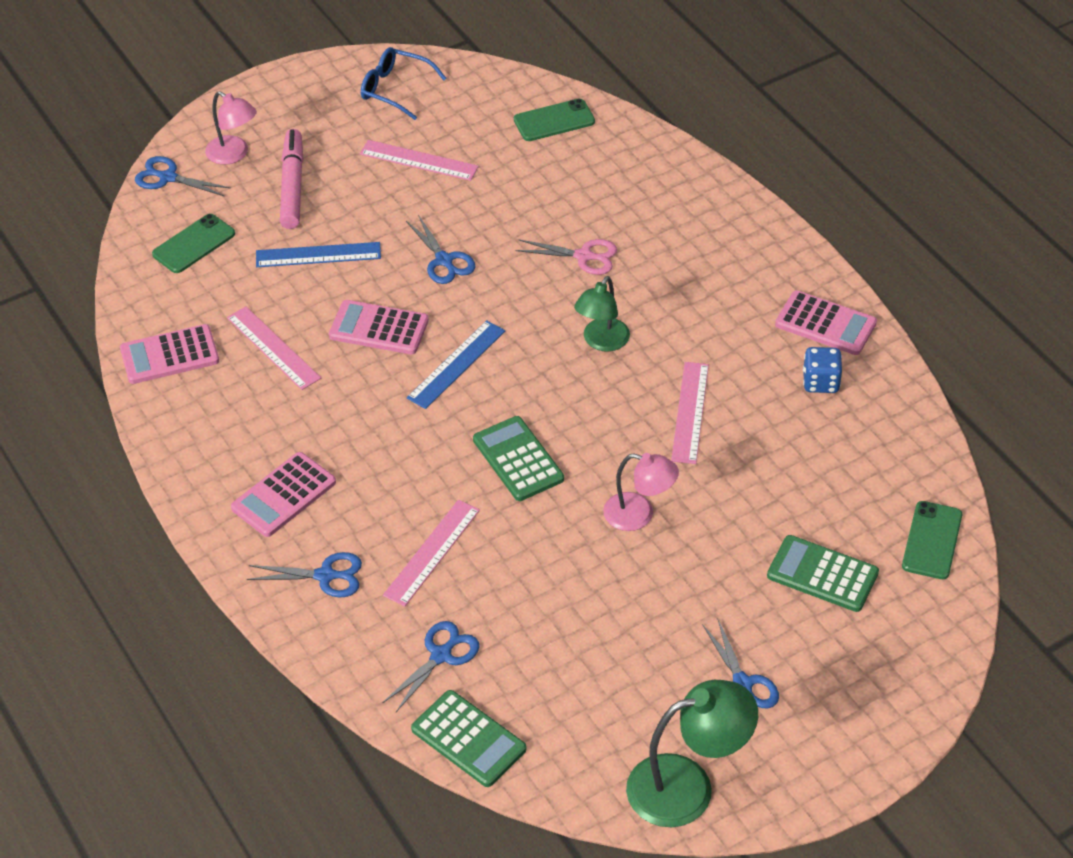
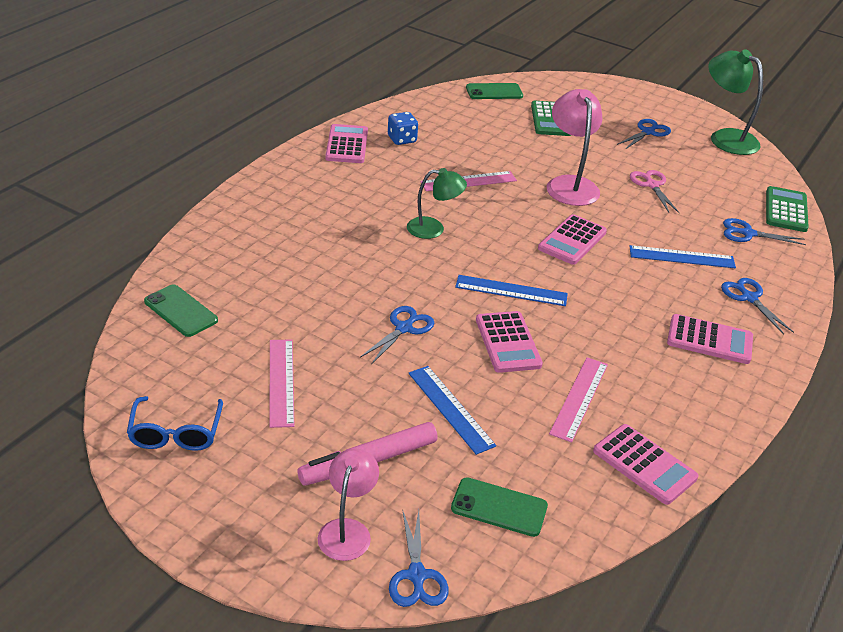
camera: 120 degrees left, 10 degrees down
(432, 552) = (682, 257): pink ruler -> blue ruler
(518, 459) = (572, 240): green calculator -> pink calculator
(584, 256) = (348, 256): pink scissors -> pink scissors (651, 185)
(639, 515) = (570, 184): pink lamp -> pink lamp, size x1.55

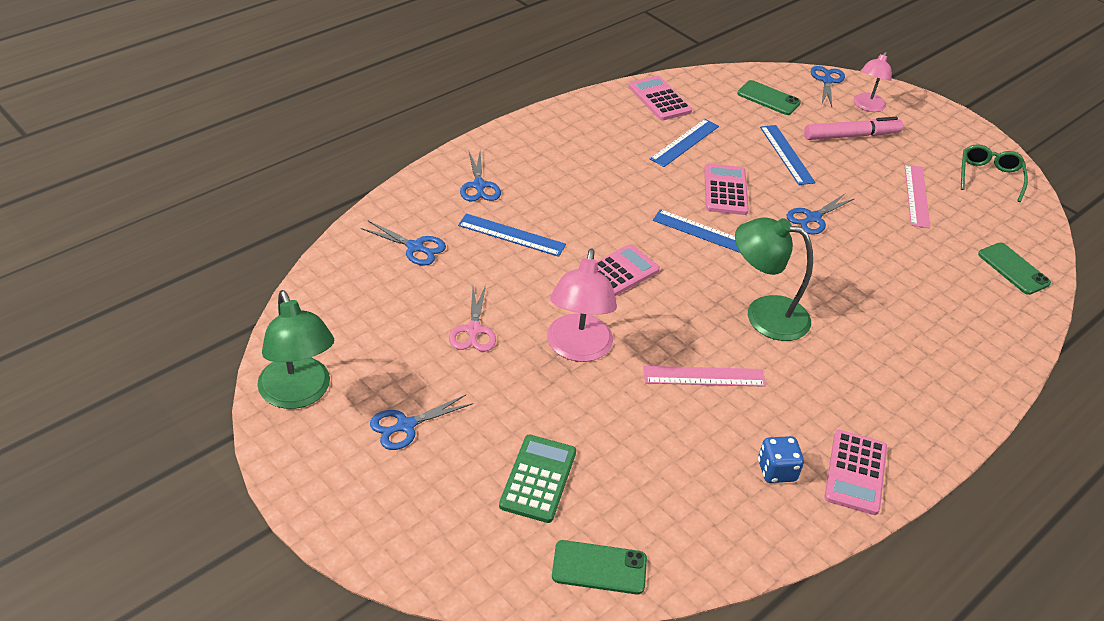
camera: 165 degrees left, 5 degrees up
(176, 433) = (989, 177): blue glasses -> green glasses
(433, 229) = (764, 315): green lamp -> green lamp, size x1.55
(579, 398) = (684, 142): pink ruler -> blue ruler
(709, 340) = (548, 160): pink calculator -> none
(786, 210) = (339, 267): green calculator -> none

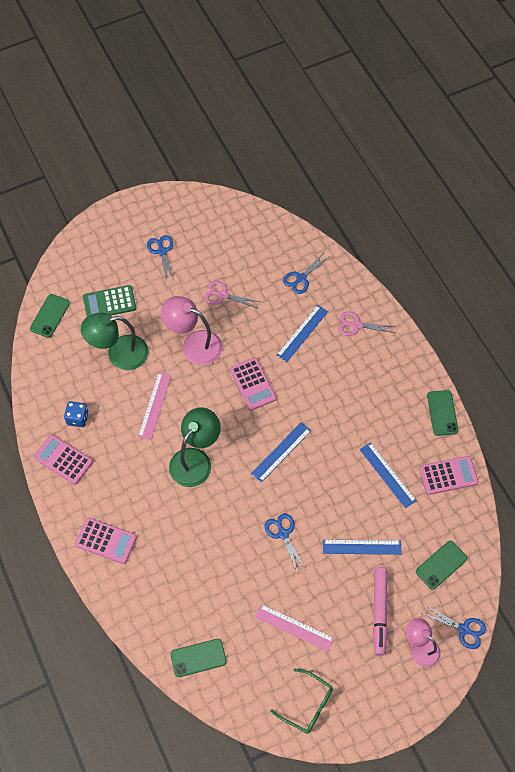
camera: 110 degrees right, 20 degrees up
(299, 394) = (196, 208): green lamp -> green lamp (119, 354)
(479, 186) = (356, 325): blue scissors -> pink scissors
(538, 479) = (109, 303): green calculator -> green calculator turned 135 degrees clockwise
(580, 107) = (442, 413): none -> green phone
(725, 190) = (325, 483): pink calculator -> pink calculator (106, 541)

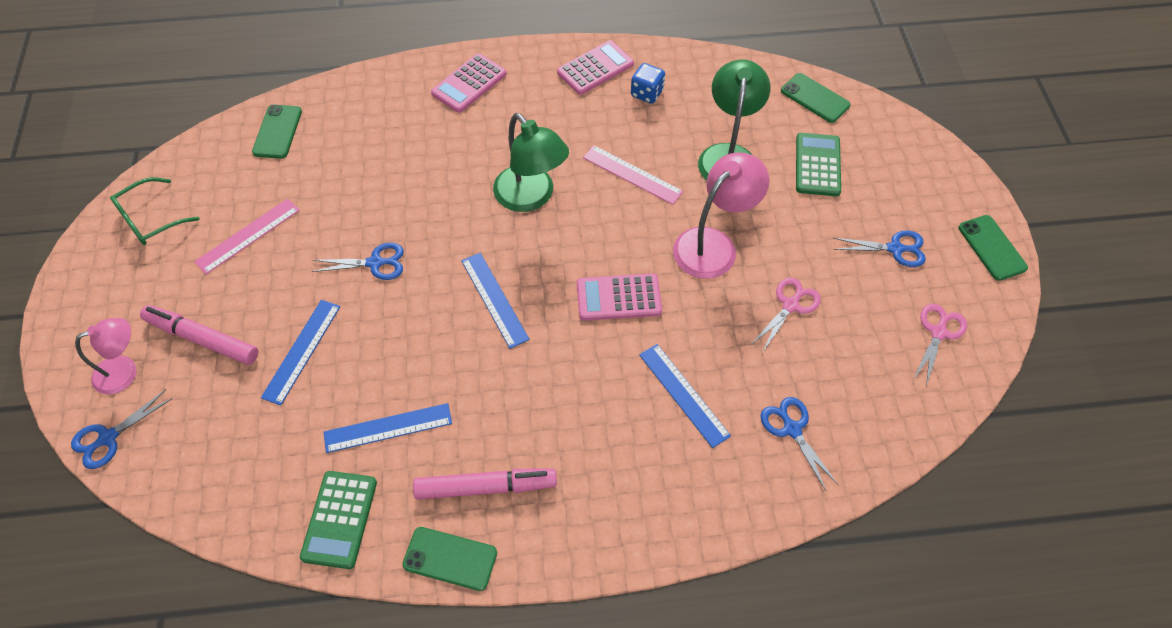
camera: 110 degrees right, 5 degrees down
(356, 325) = (670, 484): pink scissors -> pink scissors (938, 332)
(398, 411) = (486, 487): none -> pink marker
(441, 565) = (213, 447): green phone -> green phone (992, 248)
(448, 475) = (339, 519): pink calculator -> green calculator

